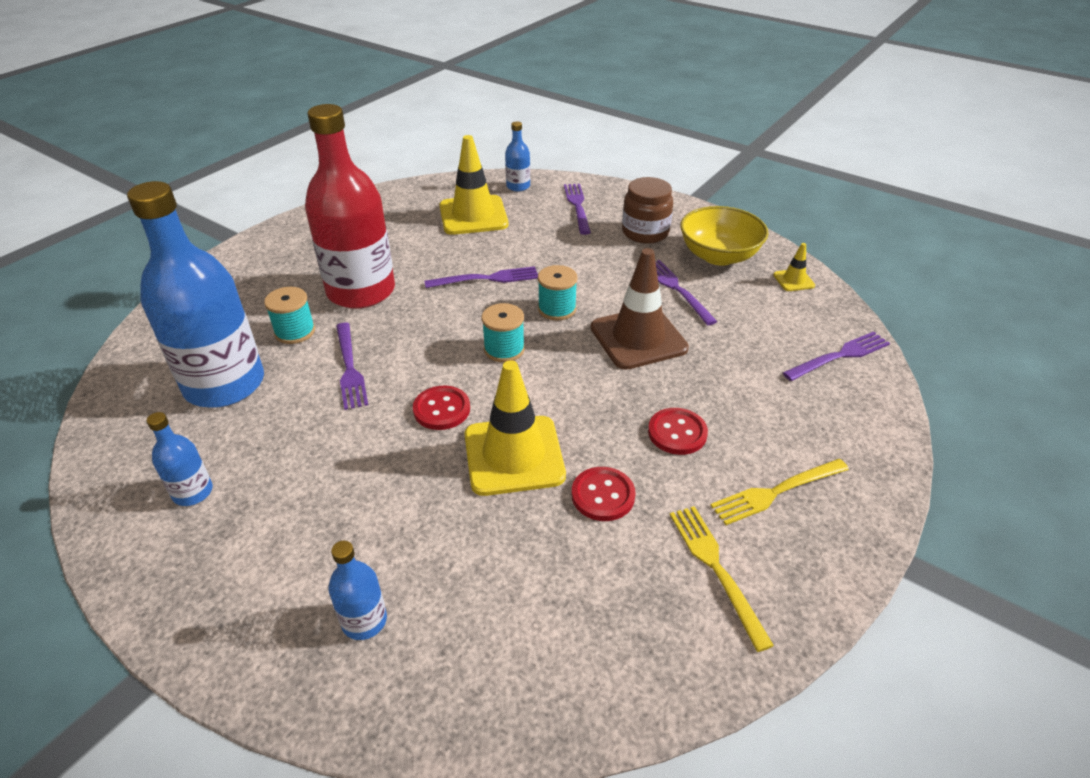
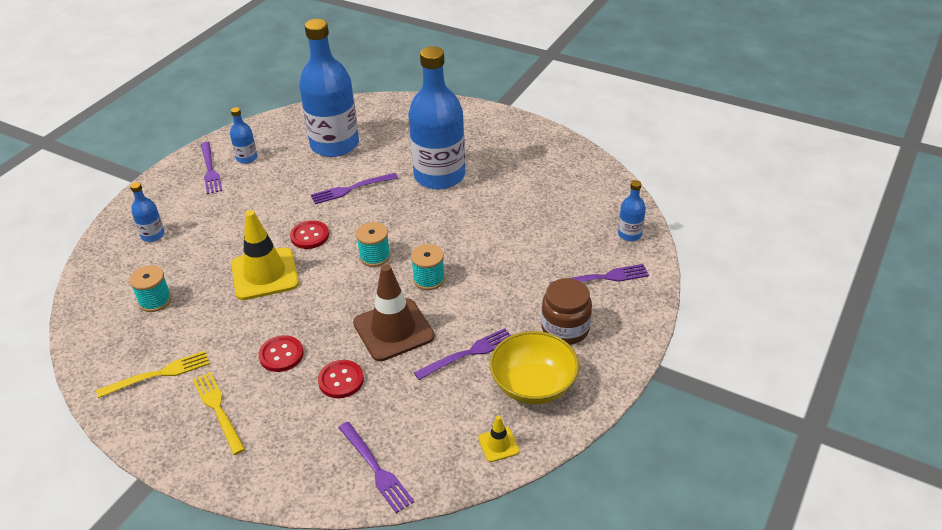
camera: 85 degrees right, 0 degrees up
(295, 332) = (388, 158): turquoise spool -> turquoise spool (155, 300)
(361, 291) = (439, 176): red bottle -> blue bottle
(473, 215) = (565, 214): yellow traffic cone -> none
(487, 279) = (466, 235): purple fork -> purple fork (210, 170)
(603, 495) = (225, 318): red button -> red button (341, 380)

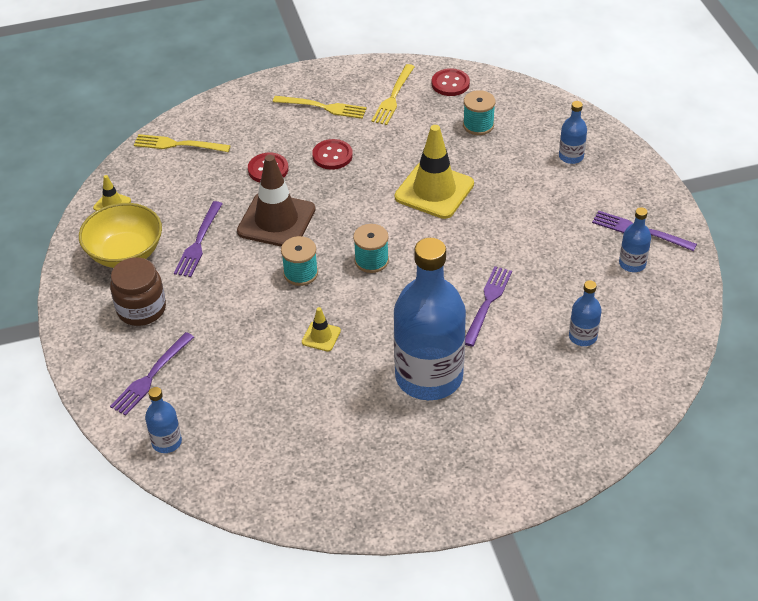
camera: 135 degrees right, 5 degrees up
(309, 236) = (451, 239): red button -> red button (450, 84)
(334, 144) = (582, 336): blue bottle -> blue bottle, size x0.43
(376, 469) = (178, 144): purple fork -> yellow fork
(469, 233) = (321, 336): none -> yellow traffic cone

